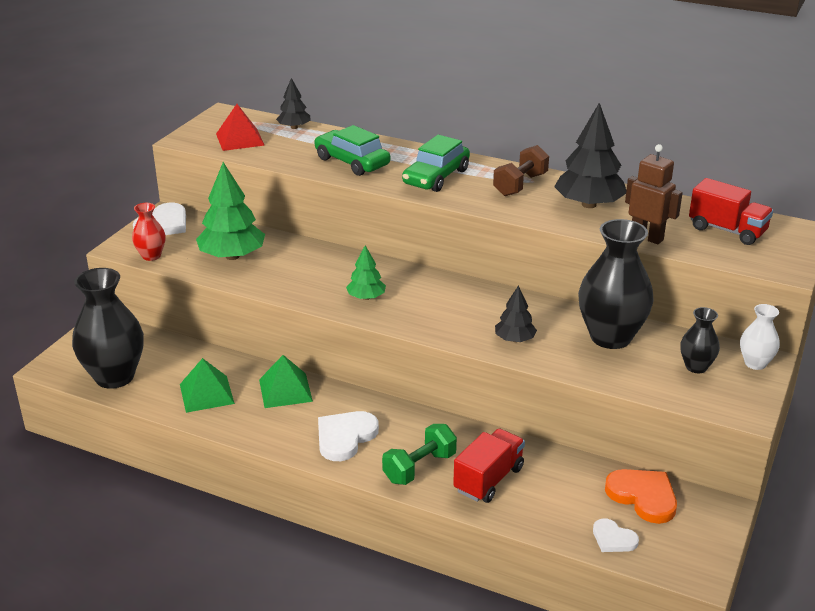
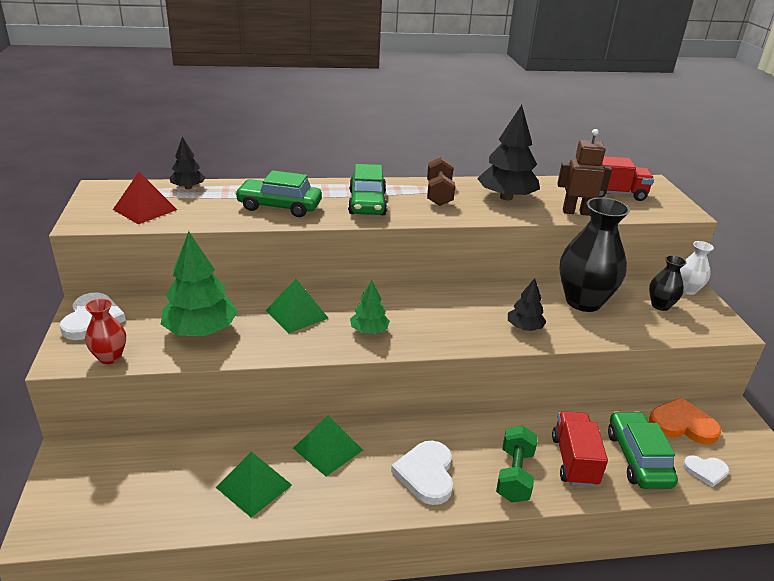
camera: 35 degrees left, 0 degrees up
(114, 377) = (133, 510): black vase -> none
(320, 266) = (296, 314): none -> green pyramid
(555, 502) = (638, 458): none -> green car

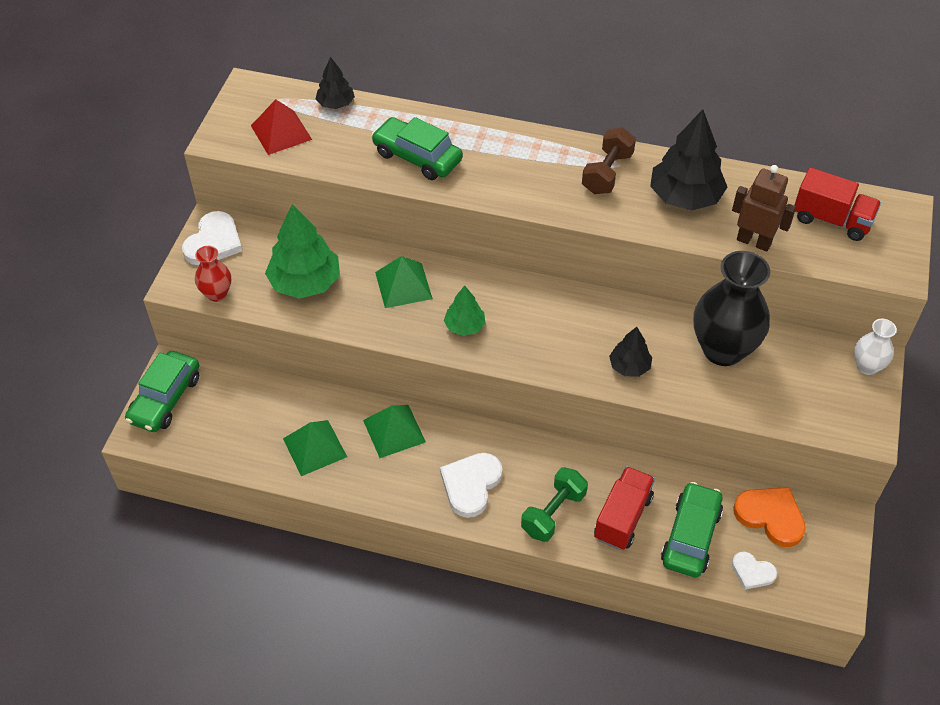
camera: 25 degrees right, 20 degrees up
(367, 203) = (515, 171): green car -> green car (165, 399)
(660, 305) = (812, 379): black vase -> none

